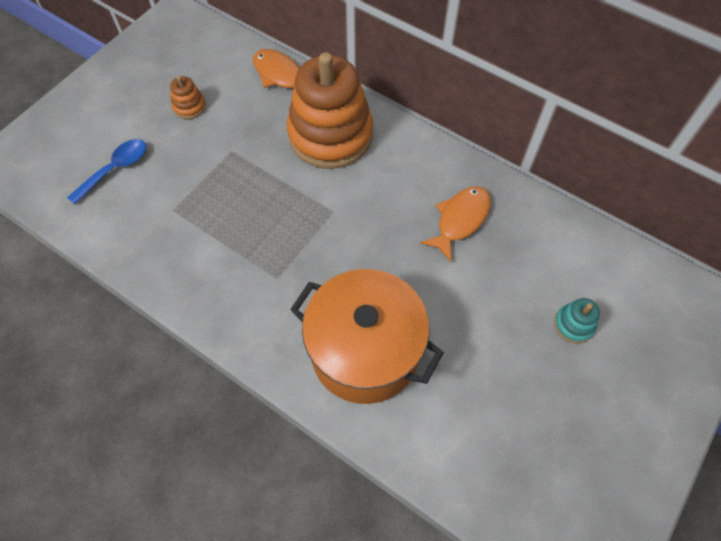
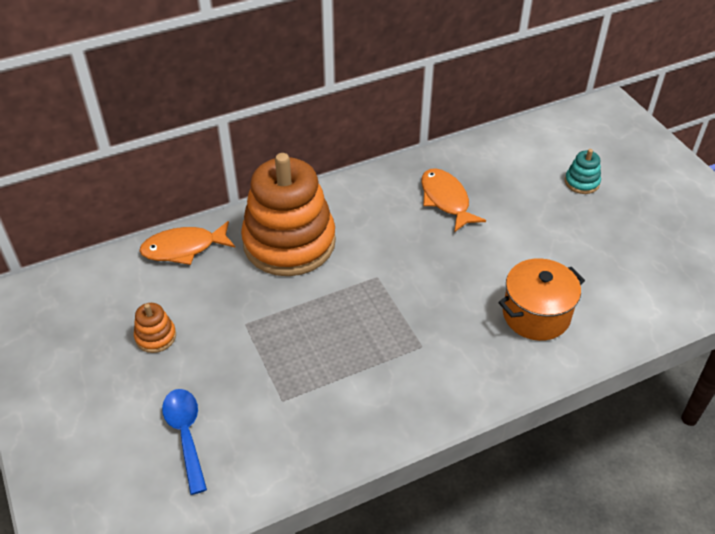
camera: 60 degrees left, 15 degrees down
(365, 352) = (536, 315): orange pot -> orange pot, size x0.64

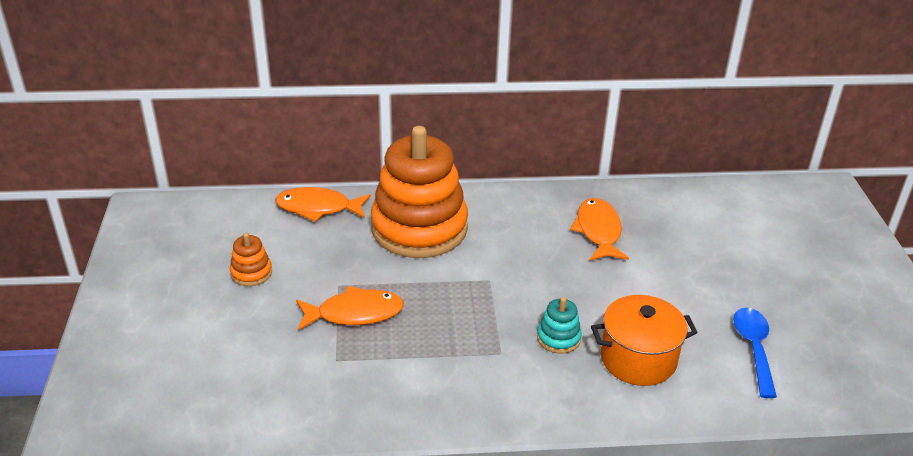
camera: 20 degrees right, 10 degrees down
(186, 434) = (231, 361): blue spoon -> blue spoon (753, 348)
(275, 348) = (355, 313): none -> orange fish
(582, 182) = (757, 251): turquoise stacking toy -> turquoise stacking toy (558, 338)

